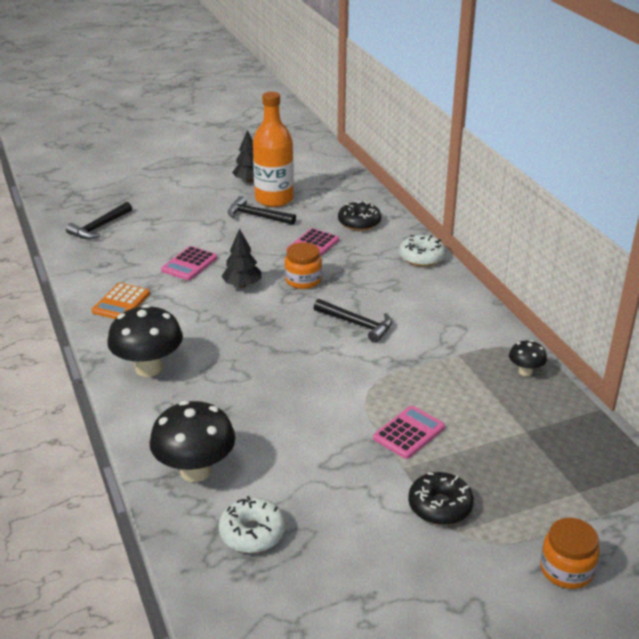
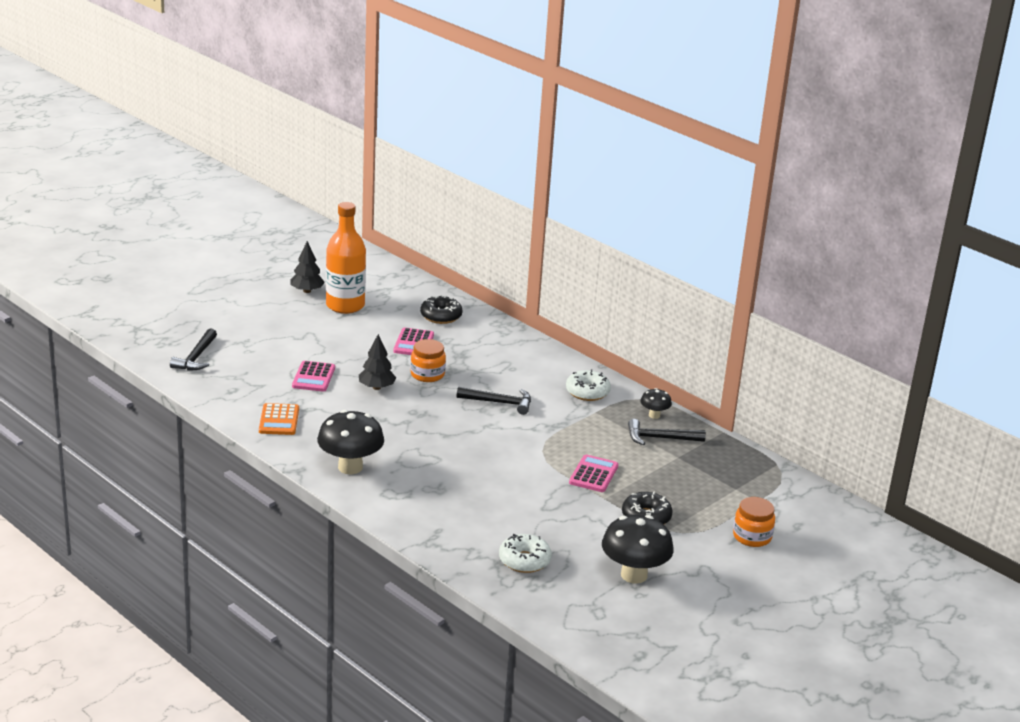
camera: 25 degrees left, 5 degrees down
(195, 471) = (450, 531): black mushroom -> black mushroom (634, 575)
(257, 216) = (341, 324): black hammer -> black hammer (659, 438)
(422, 257) = (516, 338): white donut -> white donut (587, 392)

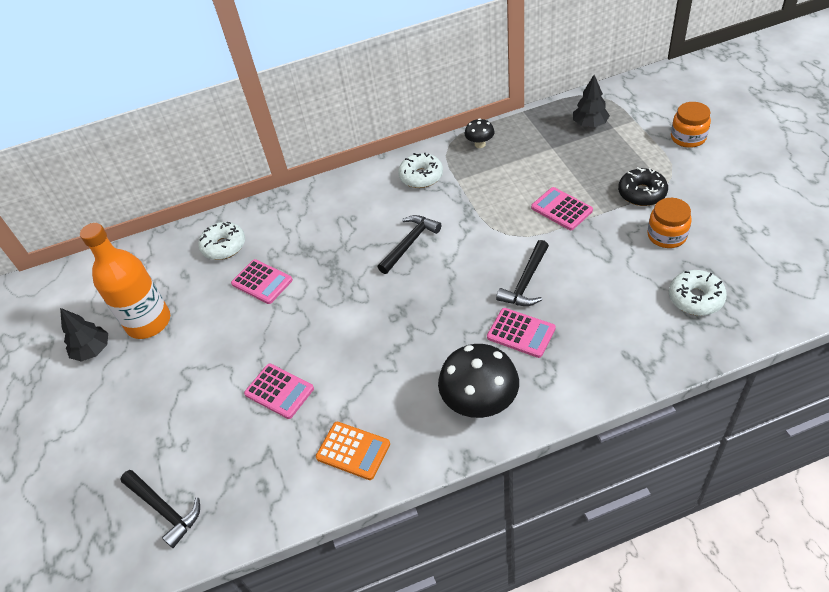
camera: 55 degrees left, 20 degrees up
(376, 387) = (331, 337): black tree -> black tree (589, 124)
(427, 374) = (328, 286): orange jar -> orange jar (666, 235)
(431, 475) = (521, 333): none -> pink calculator
(441, 316) = (224, 246): black donut -> white donut
(634, 575) = (733, 226): black mushroom -> none
(659, 438) = (518, 151): black hammer -> black hammer (526, 282)

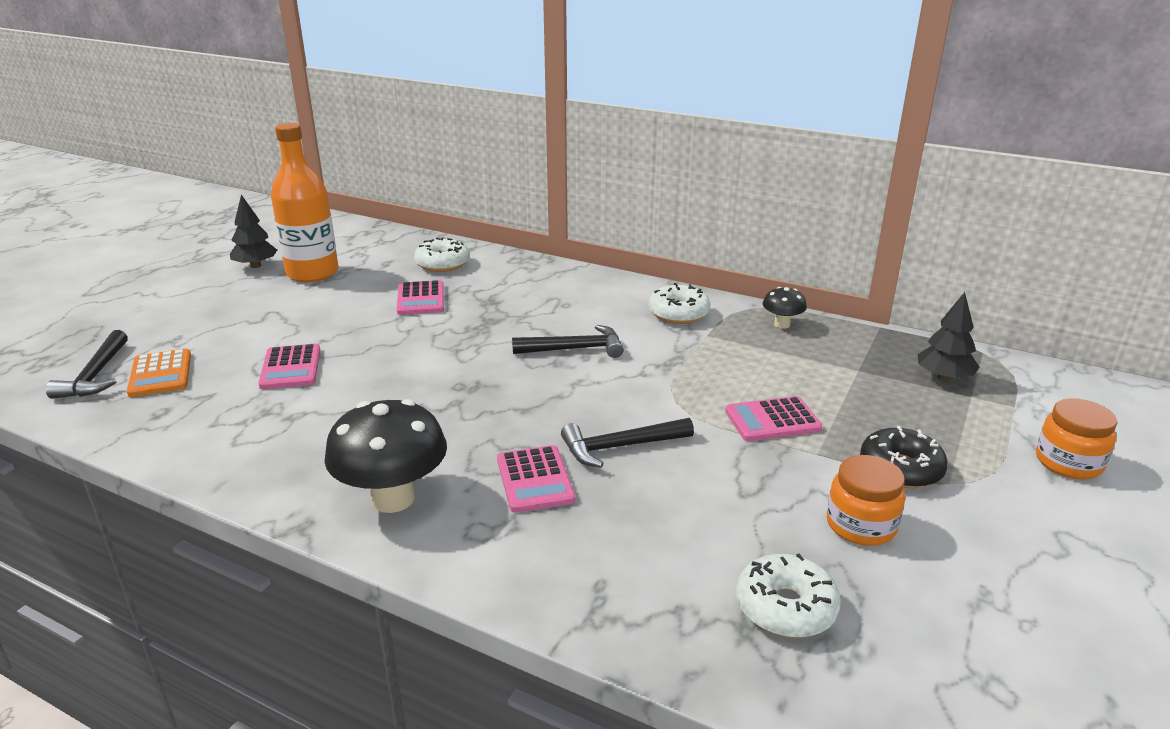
camera: 40 degrees right, 20 degrees down
(353, 451) = (248, 444): orange calculator -> orange calculator (160, 374)
(561, 209) = (772, 420): pink calculator -> pink calculator turned 105 degrees counterclockwise

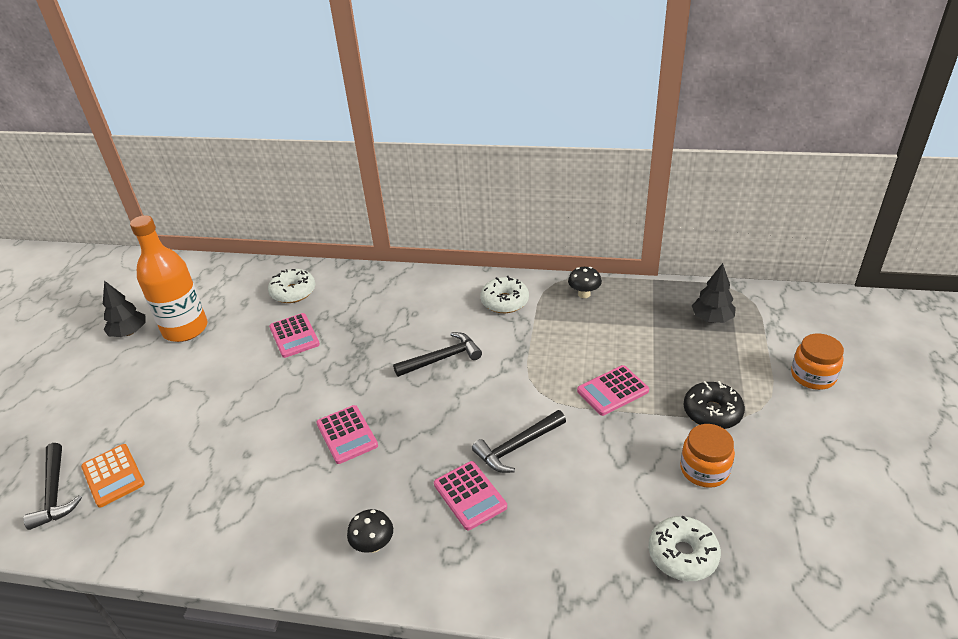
camera: 15 degrees left, 10 degrees up
(291, 368) = (223, 438): pink calculator -> pink calculator (347, 434)
(393, 498) = (373, 545): black mushroom -> black mushroom, size x0.51

